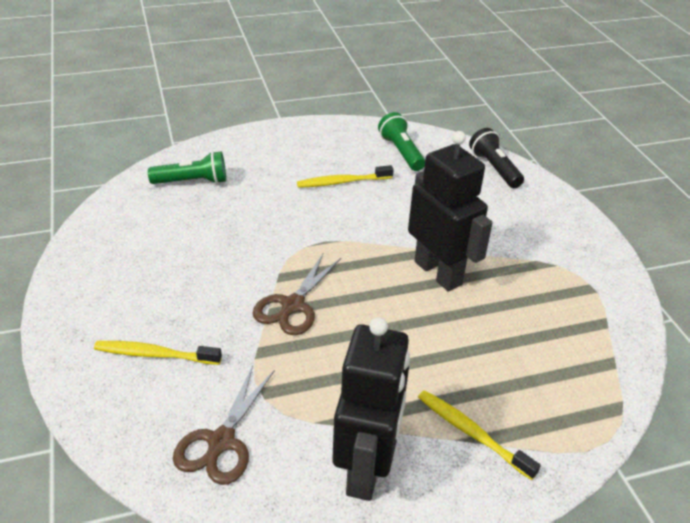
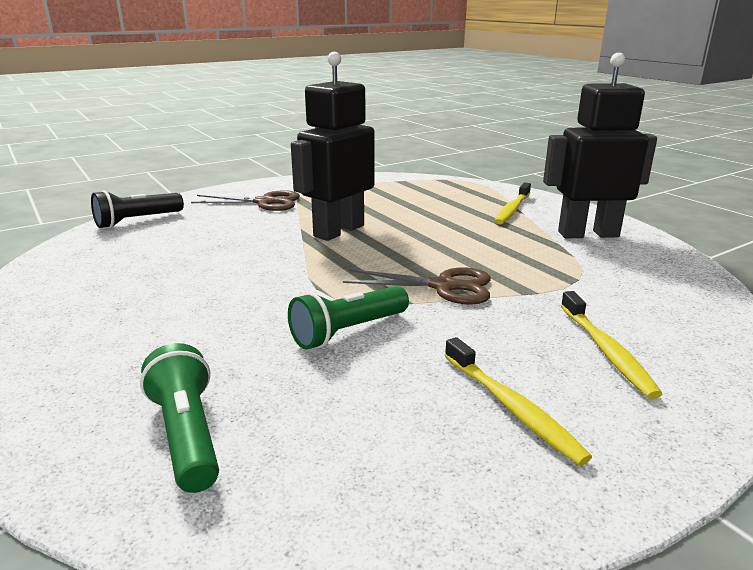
camera: 105 degrees left, 15 degrees down
(221, 442) = (649, 288): brown scissors -> brown scissors (265, 202)
(342, 182) = (174, 294): yellow toothbrush -> yellow toothbrush (512, 407)
(401, 152) = (91, 268): green flashlight -> green flashlight (347, 332)

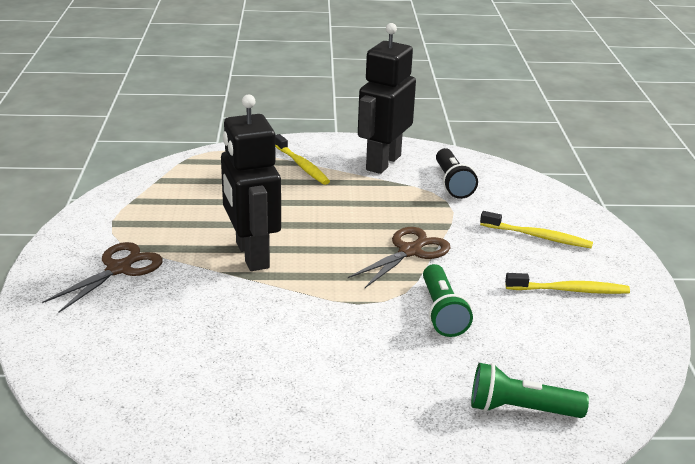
camera: 60 degrees left, 5 degrees up
(137, 221) = (71, 361): black flashlight -> black flashlight (452, 183)

